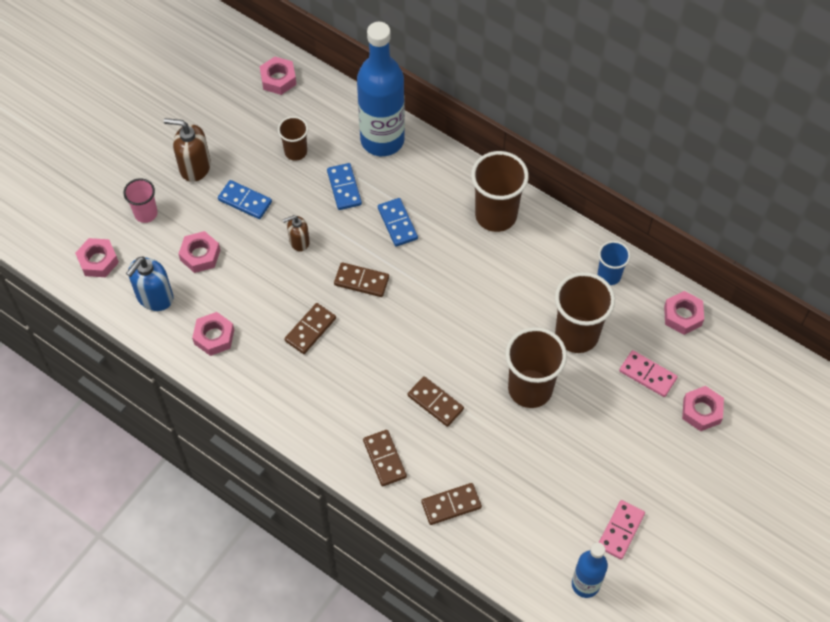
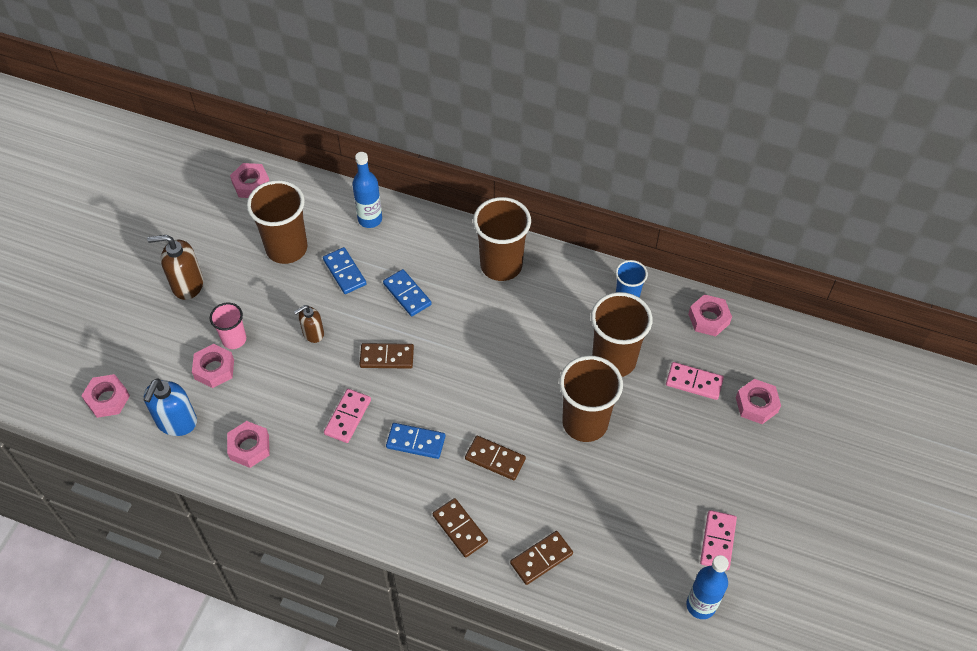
camera: 15 degrees left, 5 degrees down
(146, 213) = (147, 341): pink cup -> pink cup (234, 339)
(245, 201) = (247, 306): blue domino -> blue domino (415, 442)
(295, 152) = (286, 248): brown cup -> brown cup, size x1.80
(310, 329) = (347, 417): brown domino -> pink domino
(382, 140) = (370, 219): blue bottle -> blue bottle, size x0.55

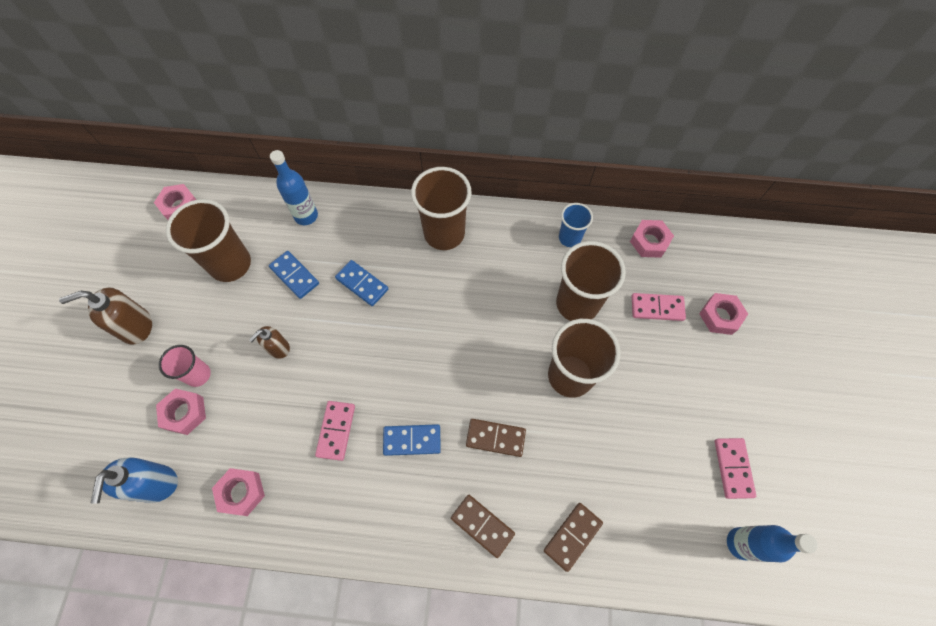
camera: 15 degrees left, 10 degrees up
(107, 399) = (75, 477): pink nut -> none
(387, 357) = (359, 355): brown domino -> none

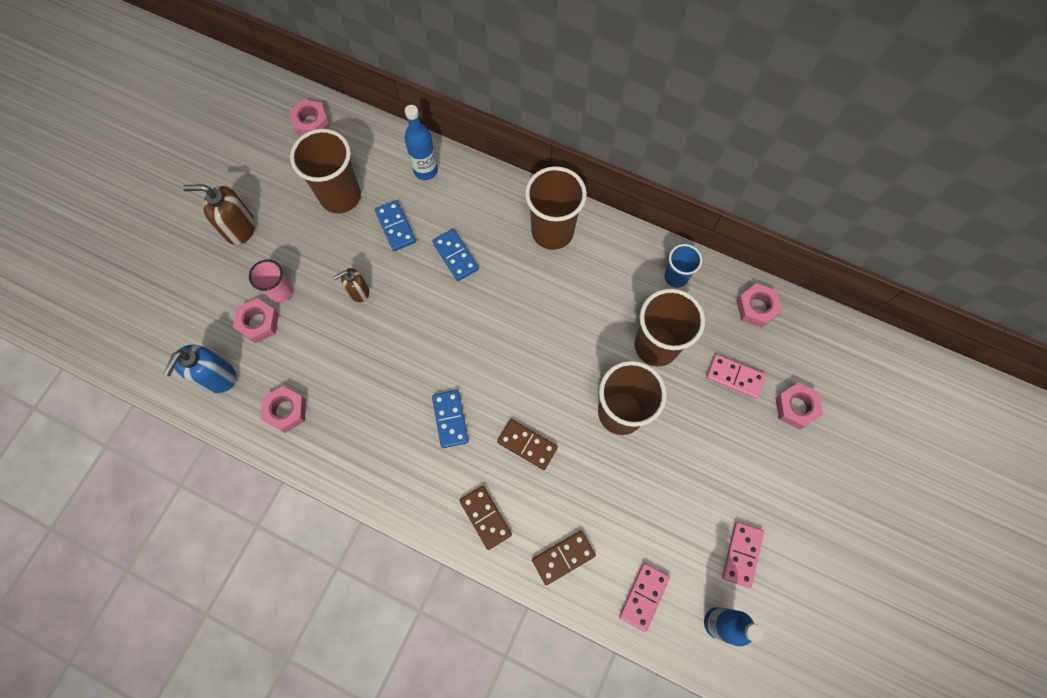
camera: 20 degrees right, 5 degrees up
(336, 430) = (385, 386): pink domino -> pink domino (643, 596)
(412, 440) = (450, 419): blue domino -> blue domino turned 60 degrees clockwise

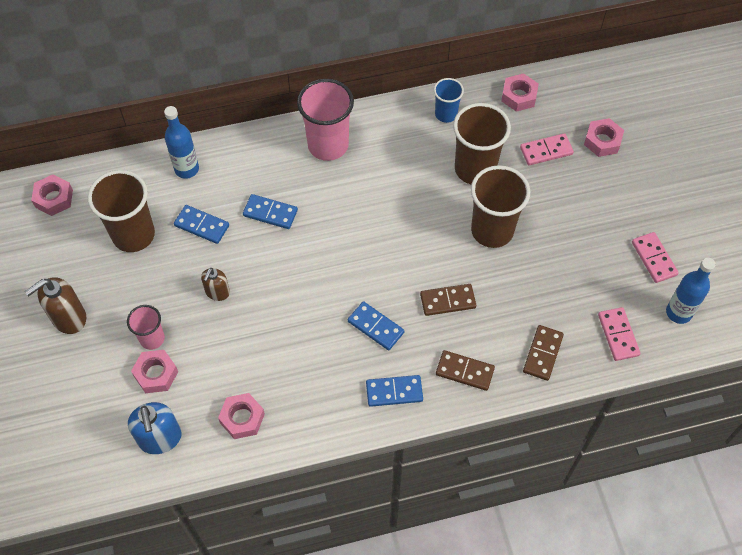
camera: 40 degrees left, 10 degrees down
(415, 487) = (394, 392): none -> blue domino
(552, 231) = (328, 145): brown cup -> pink cup

